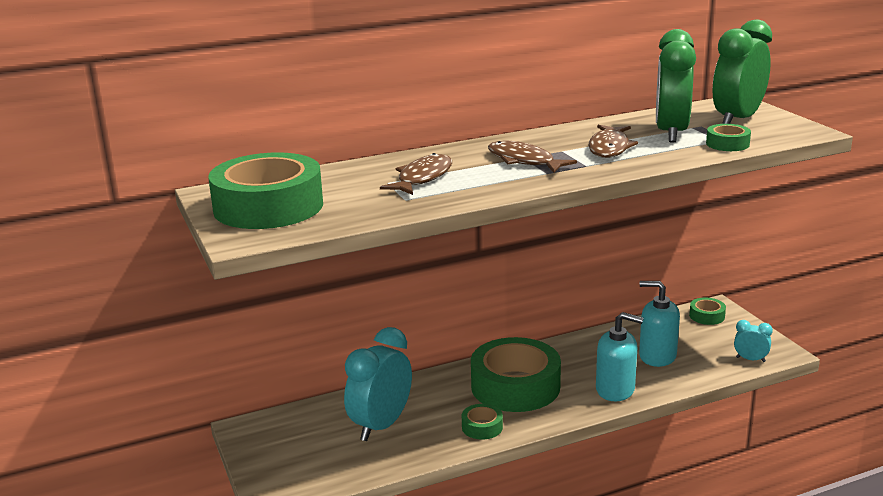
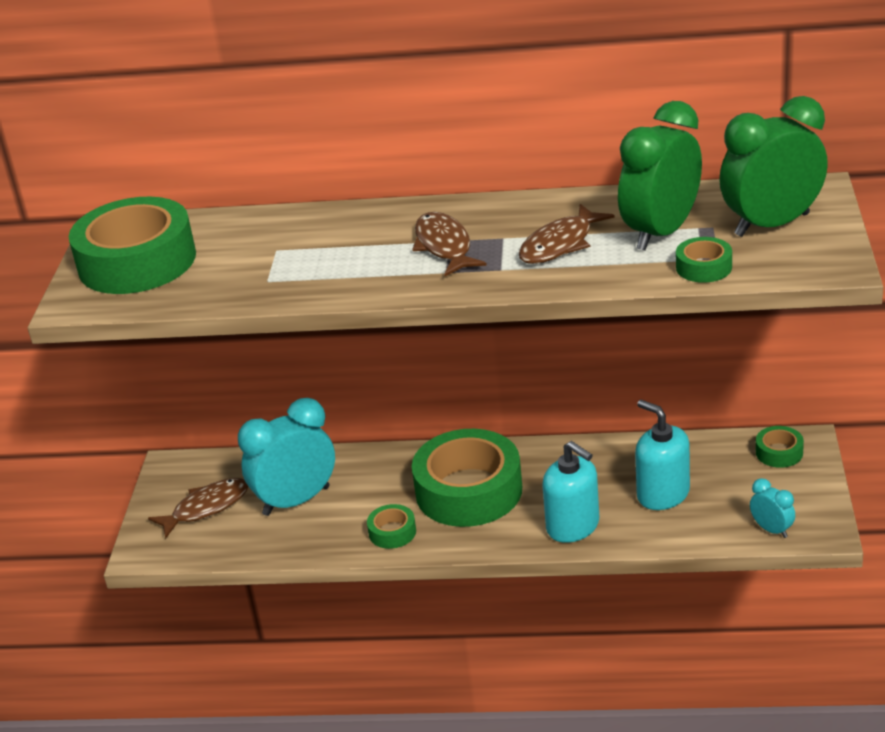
camera: 30 degrees right, 10 degrees up
(422, 178) = (315, 251): brown fish -> brown fish (206, 508)

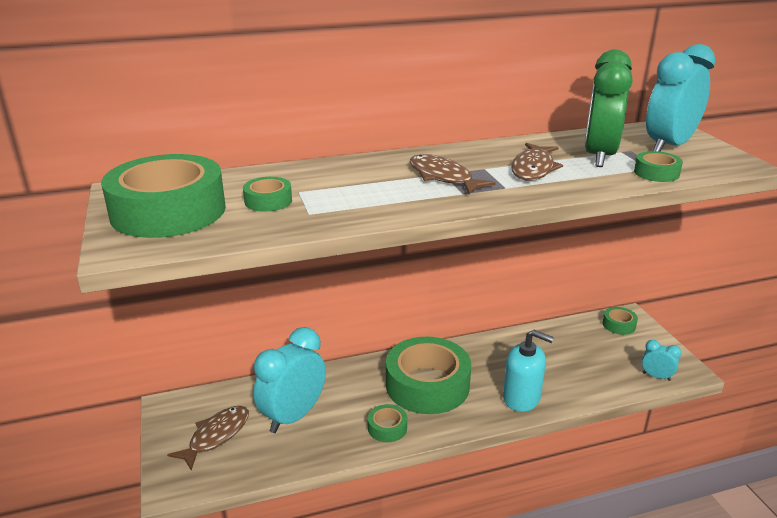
camera: 25 degrees left, 5 degrees down
(238, 259) = (268, 201): none -> green tape
(663, 494) = (566, 364): turquoise soap dispenser -> none
(772, 225) = (669, 146): green clock -> turquoise clock

